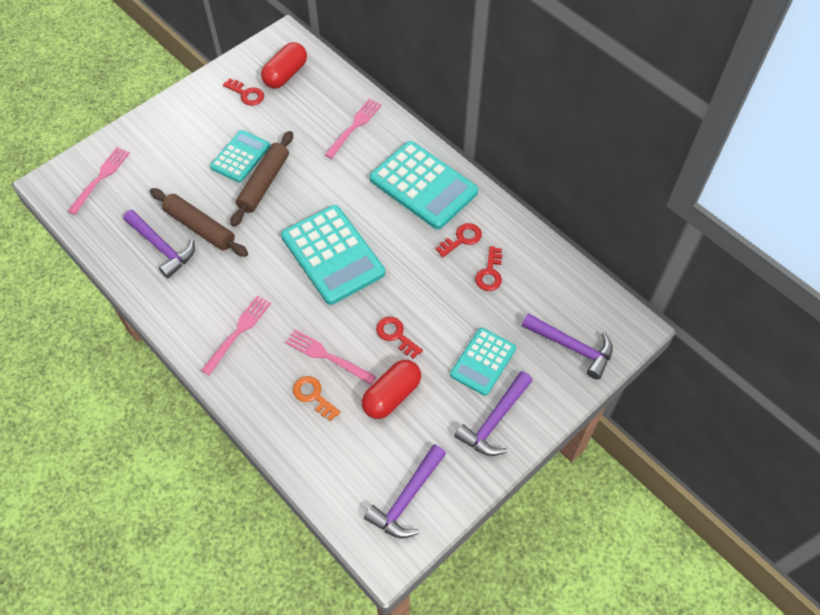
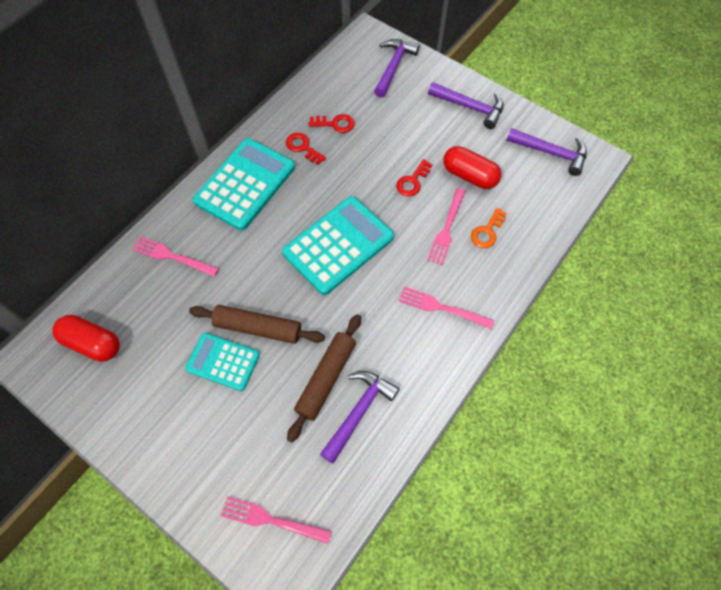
camera: 100 degrees left, 5 degrees up
(246, 94) = (125, 380): red key -> none
(483, 362) = (421, 119): turquoise calculator -> none

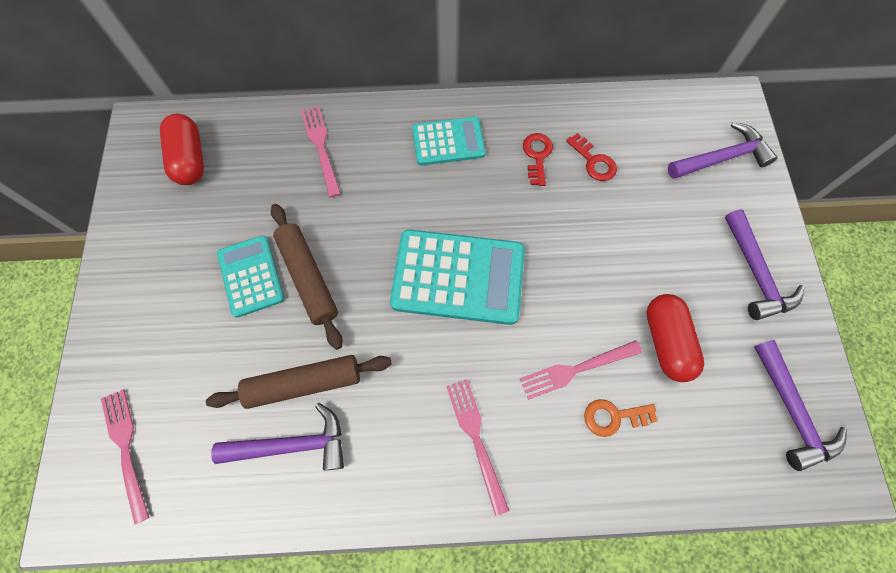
camera: 50 degrees right, 5 degrees up
(245, 184) = (448, 142): turquoise calculator -> turquoise calculator, size x0.60
(412, 181) = (600, 288): red key -> none

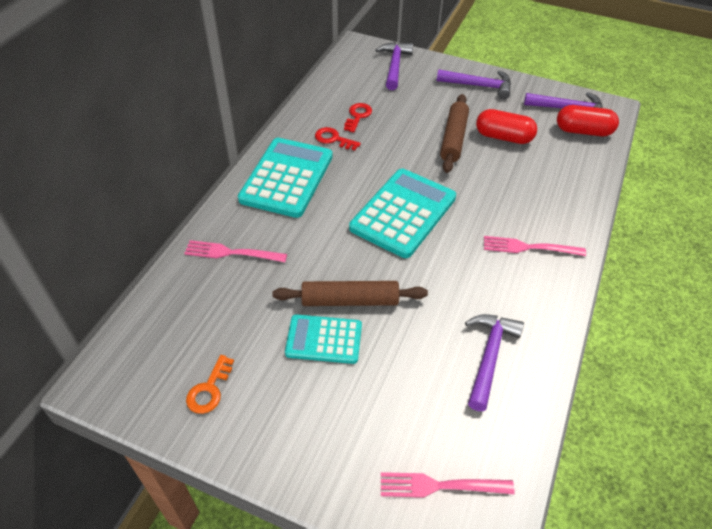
camera: 65 degrees left, 20 degrees down
(190, 159) = (168, 351): red capsule -> red capsule (583, 131)
(304, 383) = (441, 332): brown rolling pin -> brown rolling pin (453, 138)
(448, 142) = (287, 178): turquoise calculator -> turquoise calculator, size x1.67
(576, 369) = (502, 182): pink fork -> none
(593, 161) = (357, 116): red key -> red key turned 60 degrees counterclockwise
(614, 417) = (541, 178): orange key -> orange key (209, 389)

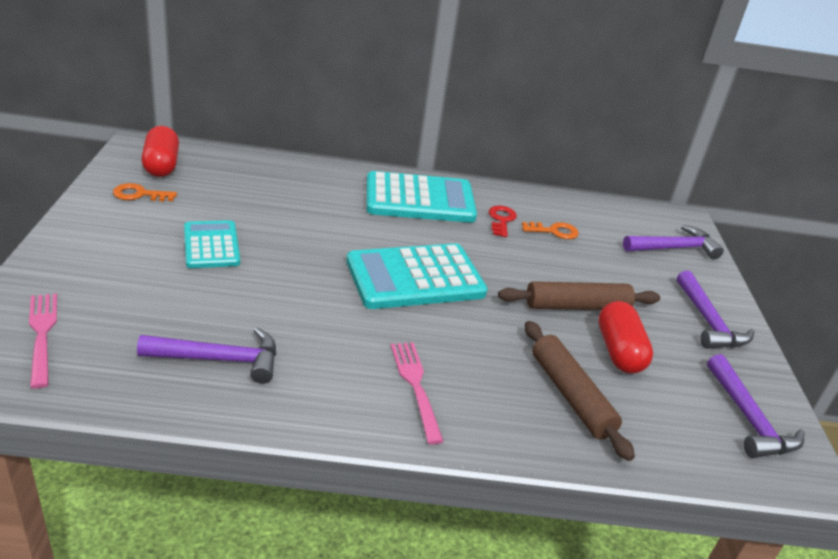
camera: 65 degrees right, 15 degrees down
(232, 253) = (300, 184): pink fork -> none
(350, 301) = (267, 255): brown rolling pin -> brown rolling pin (570, 396)
(357, 116) = (554, 231): red key -> orange key
(403, 213) = (415, 278): turquoise calculator -> turquoise calculator turned 150 degrees clockwise
(583, 131) = (709, 438): red capsule -> red capsule (161, 165)

